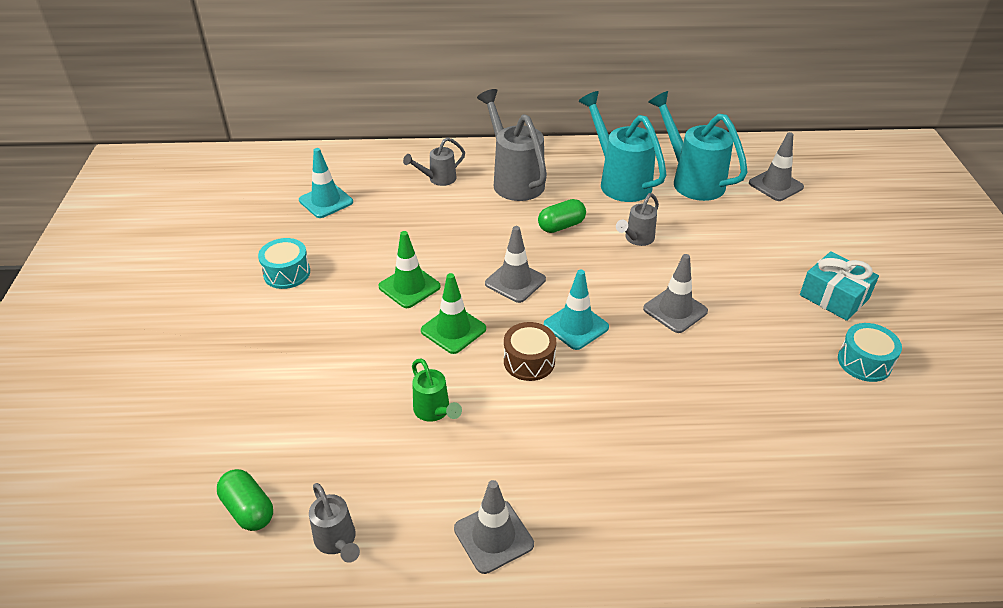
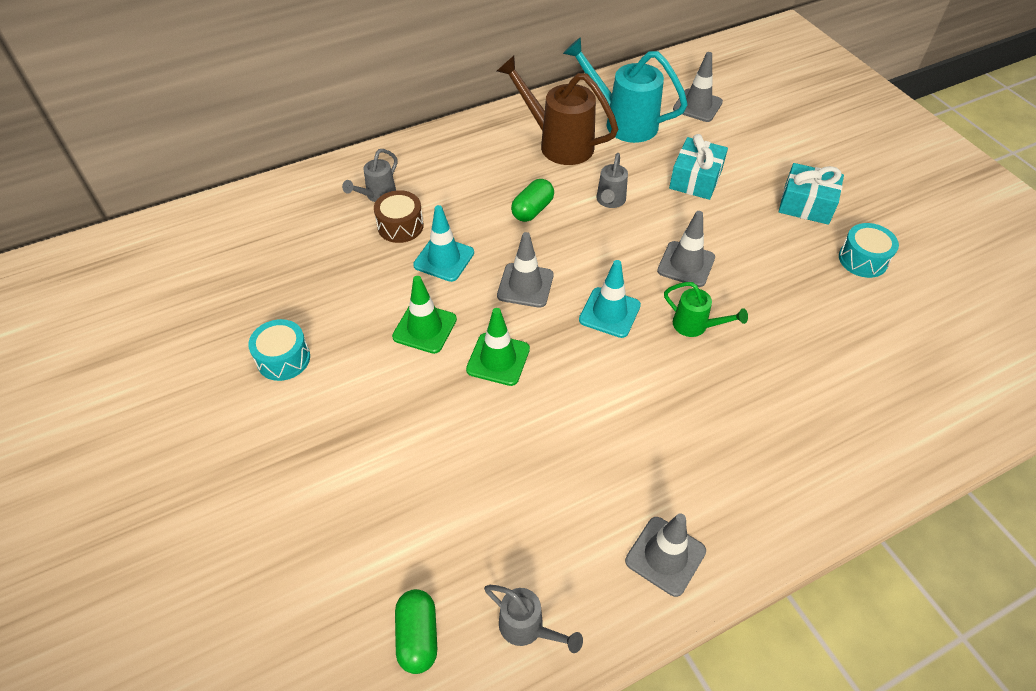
camera: 25 degrees left, 10 degrees up
(248, 509) = (418, 636): green capsule -> green capsule turned 60 degrees clockwise
(326, 201) = (271, 259): turquoise traffic cone -> turquoise traffic cone (444, 259)
(435, 412) = (534, 454): green watering can -> green watering can (696, 326)
(514, 180) = (455, 173): grey watering can -> none
(529, 361) = (589, 365): brown drum -> brown drum (400, 226)
(619, 181) = (558, 143): turquoise watering can -> brown watering can
(732, 244) = (695, 179): none -> turquoise gift

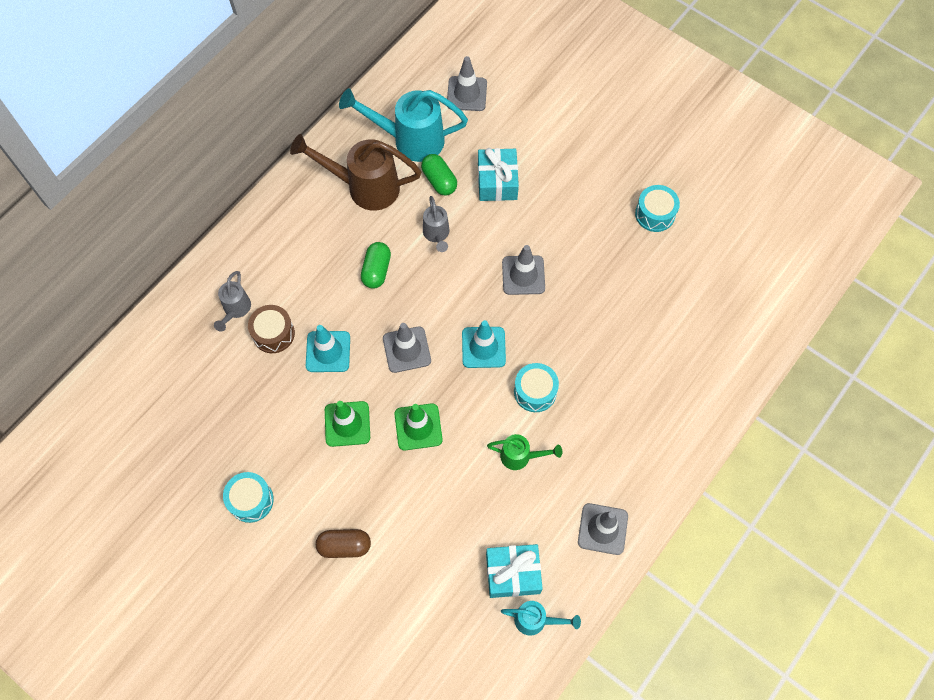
camera: 25 degrees left, 15 degrees up
(350, 443) = (344, 546): none -> brown capsule
(418, 636) = (468, 659): green capsule -> green capsule (439, 181)
(528, 628) = (536, 620): grey watering can -> turquoise watering can
(648, 375) = (535, 392): none -> turquoise drum
(696, 326) = (553, 332): green watering can -> green watering can (521, 456)
(806, 204) = (595, 174): turquoise gift -> turquoise gift (513, 573)

